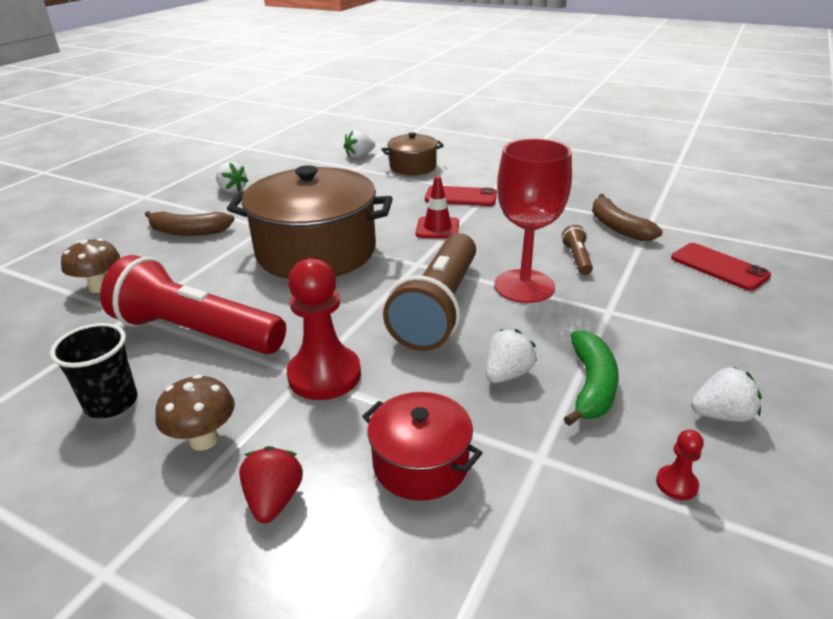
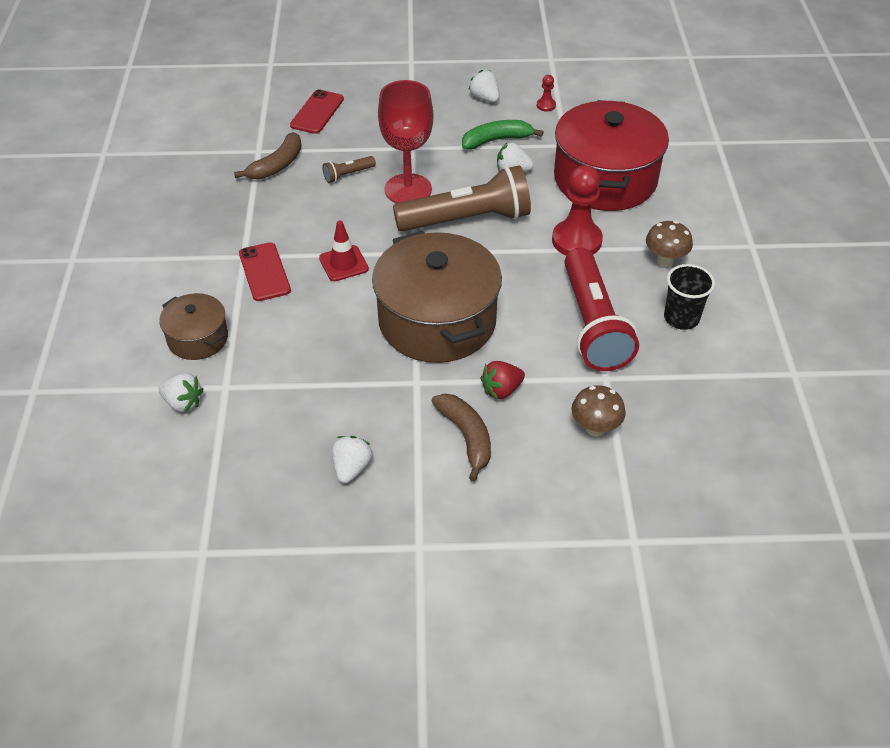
camera: 120 degrees left, 15 degrees up
(274, 500) = (670, 215): red strawberry -> red strawberry (501, 390)
(420, 463) = (605, 179): red pot -> red pot, size x1.97

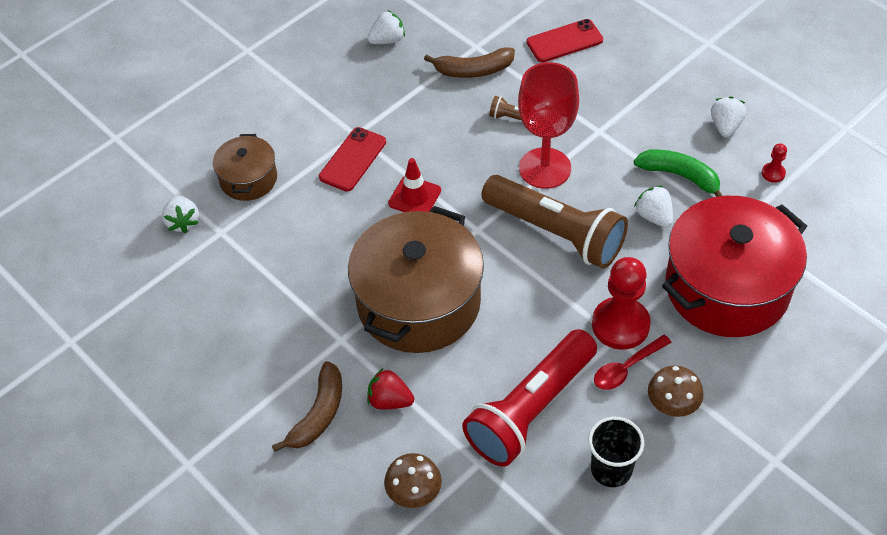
camera: 50 degrees right, 5 degrees up
(351, 468) = (219, 366): white strawberry -> white strawberry (387, 40)
(613, 260) = (627, 368): none -> red spoon

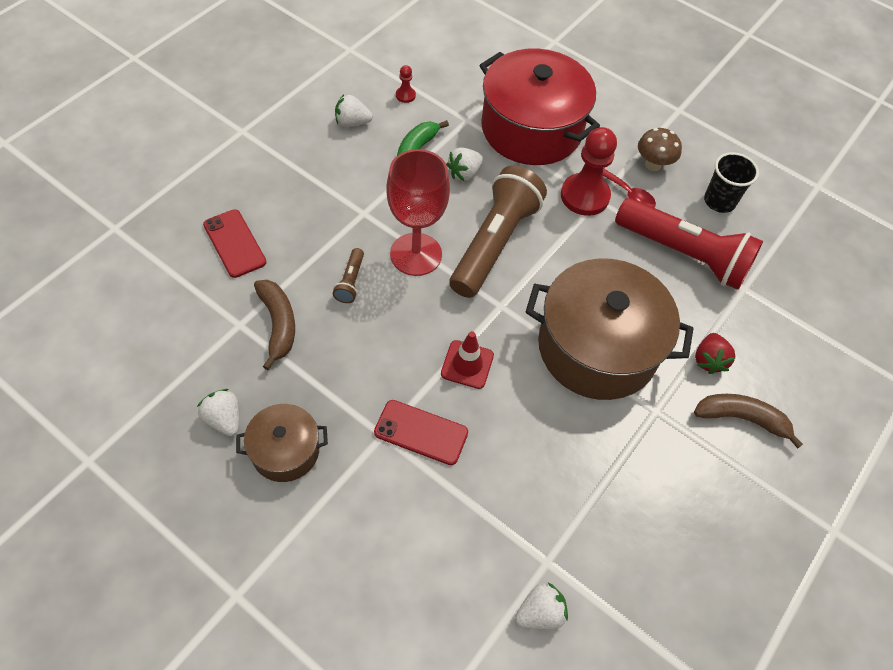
camera: 105 degrees left, 5 degrees up
(248, 179) = (463, 546): brown pot -> brown pot (285, 451)
(414, 495) = (790, 331): brown mushroom -> none

